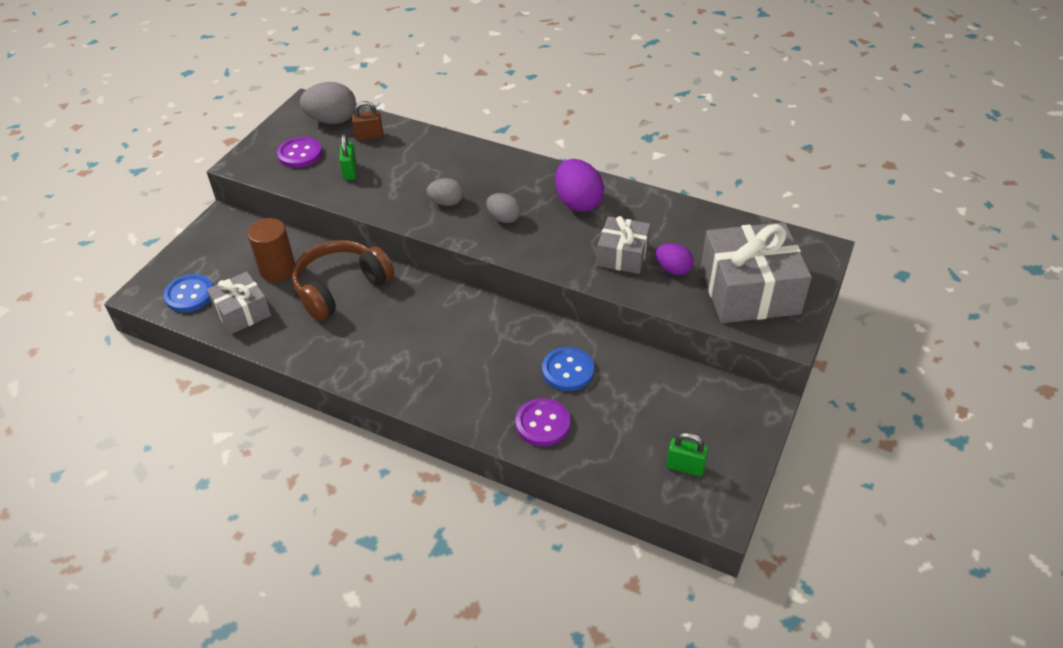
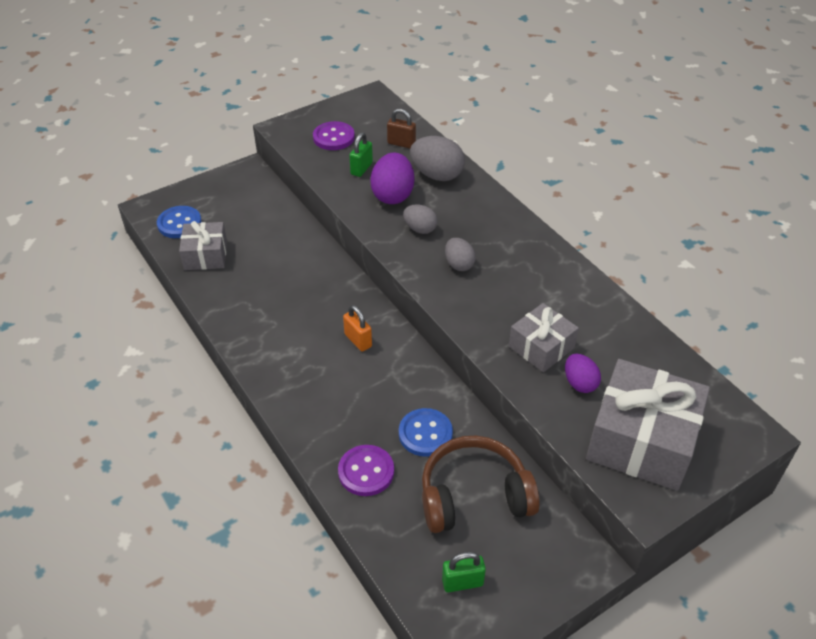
camera: 30 degrees right, 0 degrees up
(277, 269) = (258, 231): brown cylinder -> none
(332, 120) = (382, 118): grey egg -> grey egg (437, 175)
(341, 287) = (294, 268): brown headphones -> brown headphones (474, 496)
(450, 323) = (358, 340): none -> orange padlock
(578, 202) = (538, 278): purple egg -> purple egg (393, 195)
(685, 467) = (462, 582): green padlock -> green padlock turned 60 degrees counterclockwise

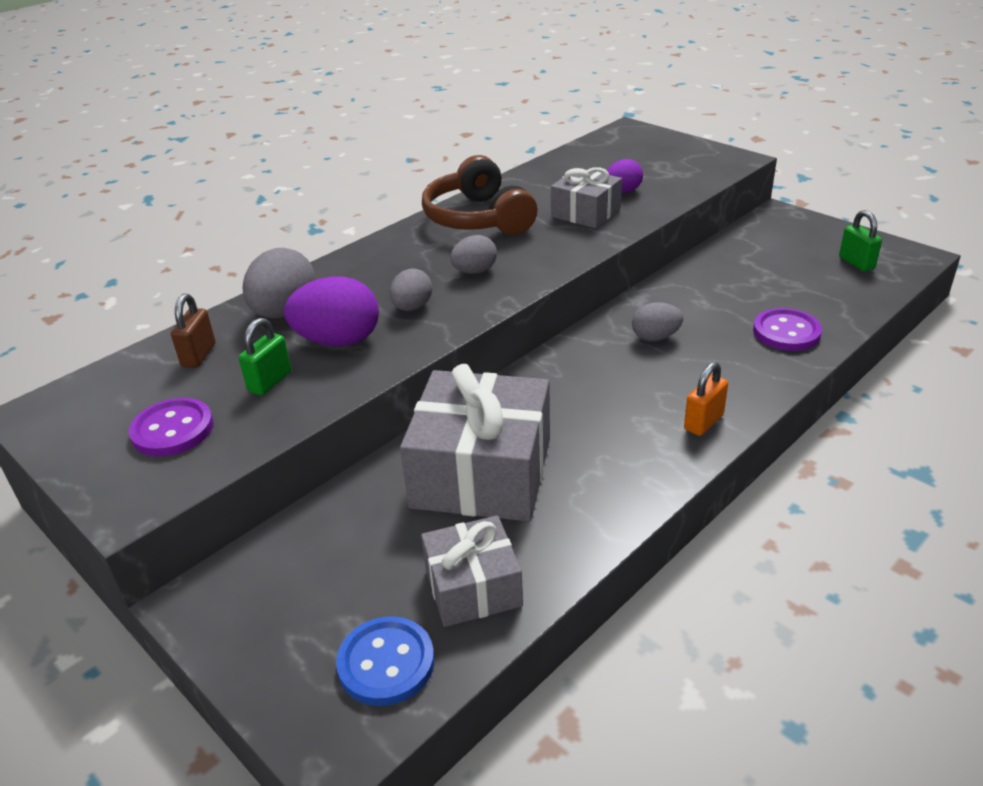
camera: 100 degrees left, 10 degrees down
(358, 340) = (596, 374): orange padlock -> orange padlock (703, 422)
(361, 168) = (270, 382): green padlock -> green padlock turned 75 degrees counterclockwise
(390, 385) = (655, 337): none -> grey egg
(425, 434) = (708, 305): blue button -> none
(474, 496) = (761, 269): brown headphones -> brown headphones (478, 218)
(641, 440) = (670, 164): grey gift -> grey gift (482, 472)

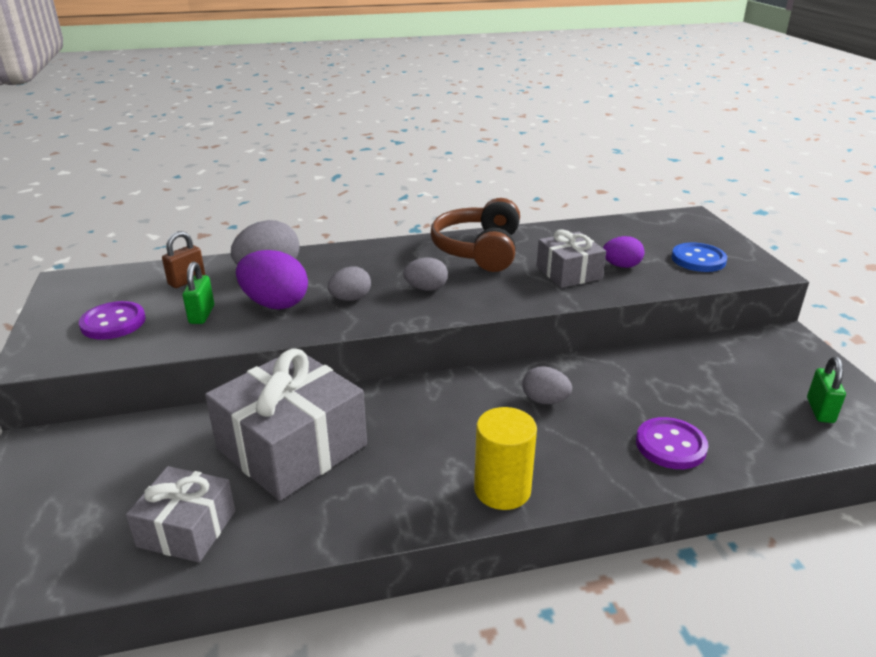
camera: 30 degrees right, 5 degrees down
(270, 382) = (202, 315): green padlock -> green padlock turned 60 degrees counterclockwise
(386, 663) = (75, 551): blue button -> blue button (698, 259)
(703, 422) = (502, 490): orange padlock -> yellow cylinder

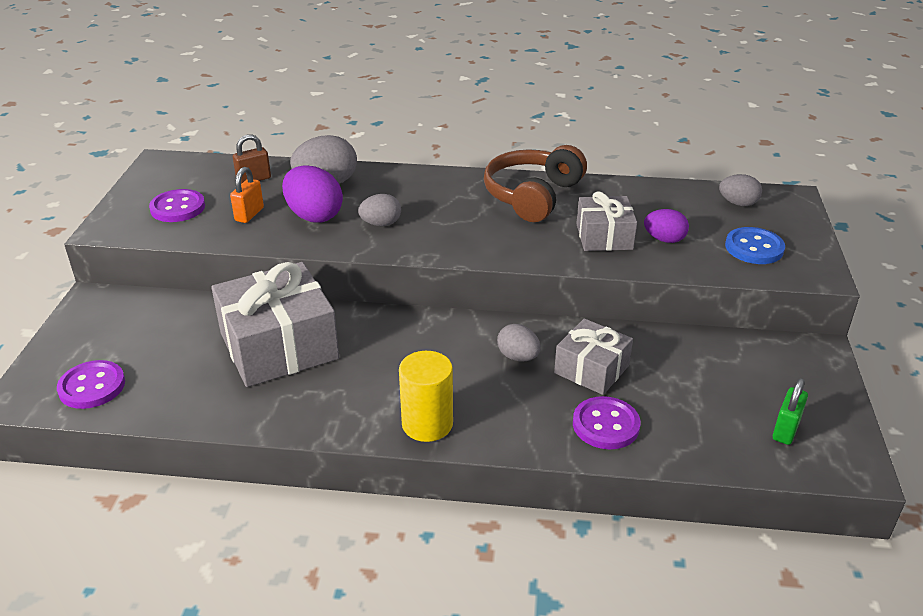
camera: 20 degrees right, 5 degrees up
(81, 550) = (92, 386): none -> purple button
(187, 528) = (169, 390): grey gift -> grey gift (591, 369)
(202, 315) = (249, 214): green padlock -> orange padlock
(426, 288) = (455, 227): grey egg -> grey egg (738, 203)

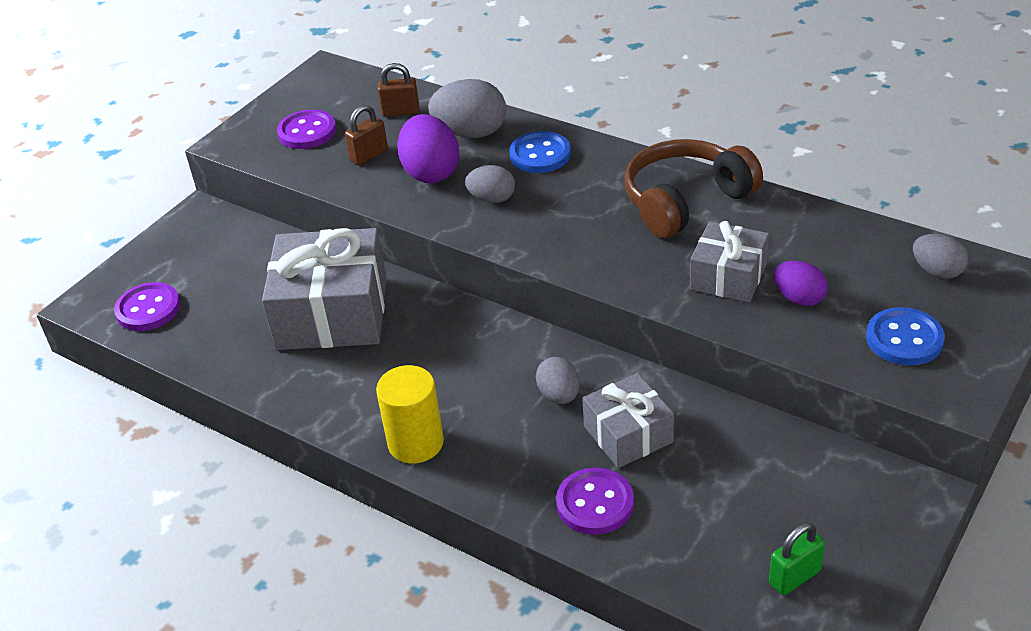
camera: 30 degrees right, 5 degrees up
(249, 214) = (369, 156): orange padlock -> brown padlock
(396, 187) = (540, 155): none -> blue button

